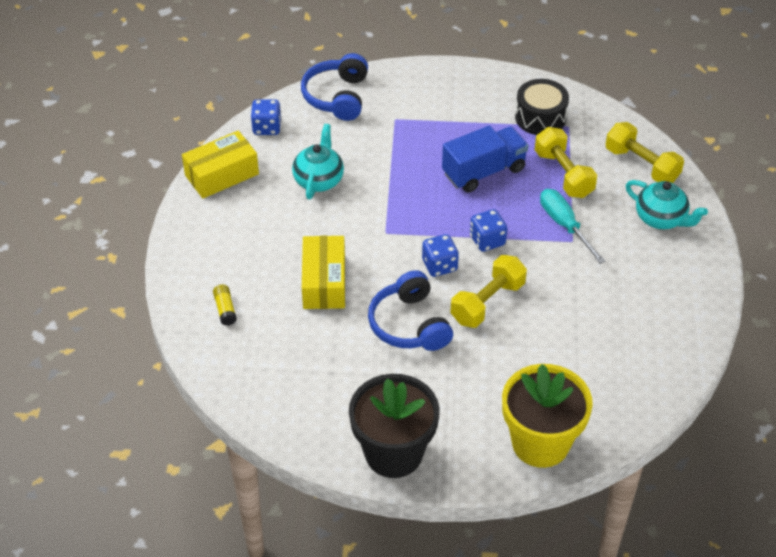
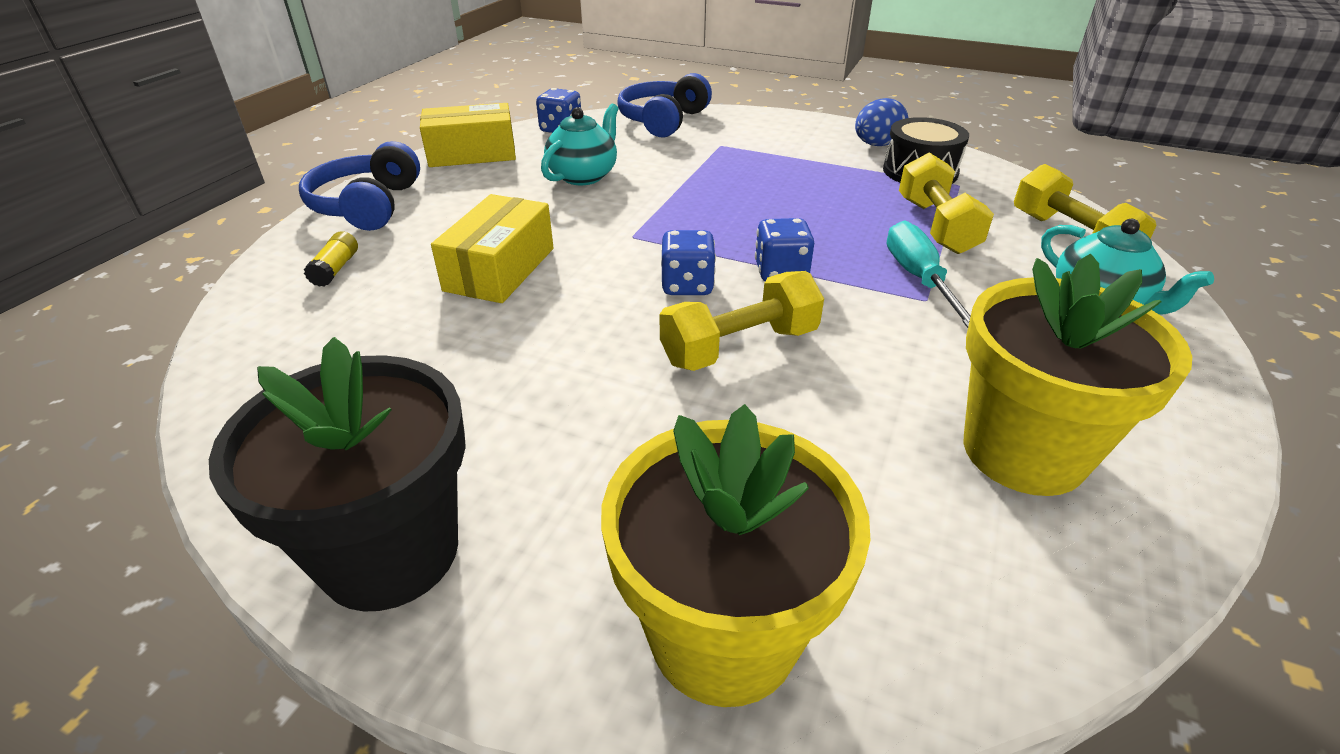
camera: 20 degrees right, 10 degrees down
(409, 324) = (586, 346): blue headphones -> blue headphones (367, 206)
(483, 171) = (814, 204): blue truck -> none
(503, 92) = (876, 145): none -> blue egg
(635, 328) = (1023, 452): none -> yellow flower pot

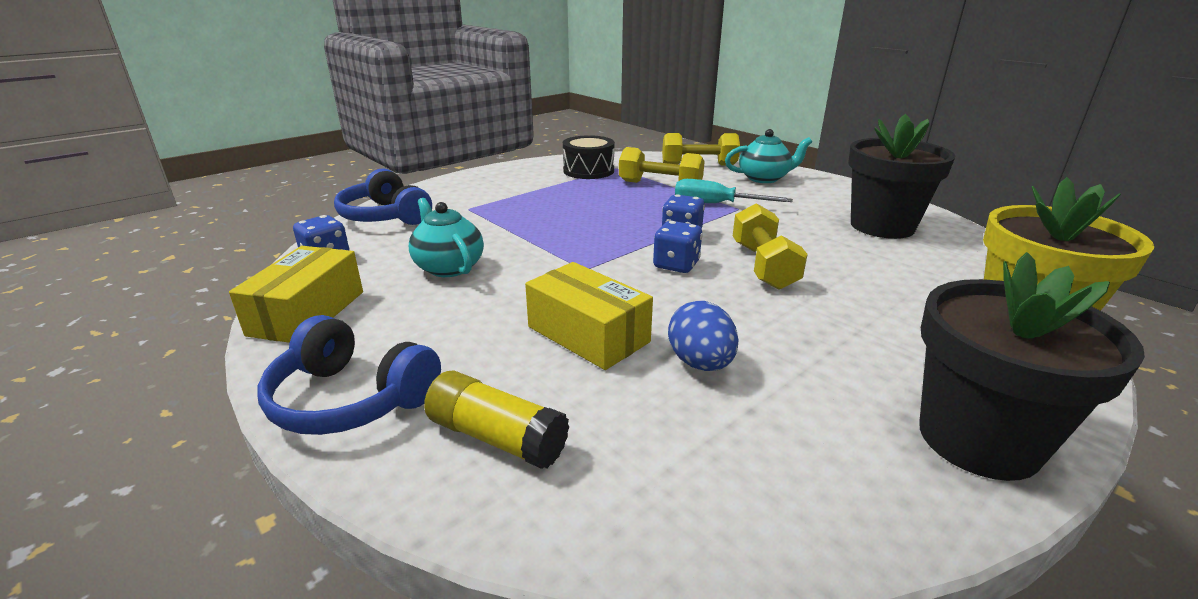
camera: 65 degrees left, 10 degrees down
(336, 269) = (497, 437): yellow glue stick -> yellow glue stick, size x1.66
(876, 145) = (537, 170): blue egg -> blue egg (700, 363)
(1023, 452) = (882, 226): yellow flower pot -> black flower pot

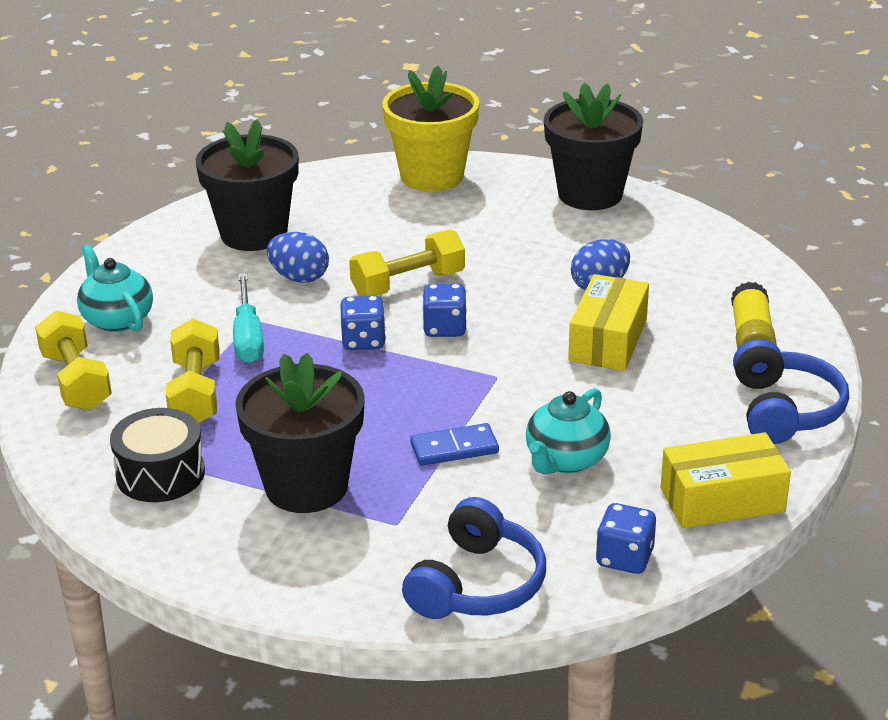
camera: 115 degrees left, 5 degrees up
(514, 236) = (454, 448): none -> blue domino
(533, 195) = (306, 486): none -> black flower pot
(796, 230) = (299, 278): none -> blue egg

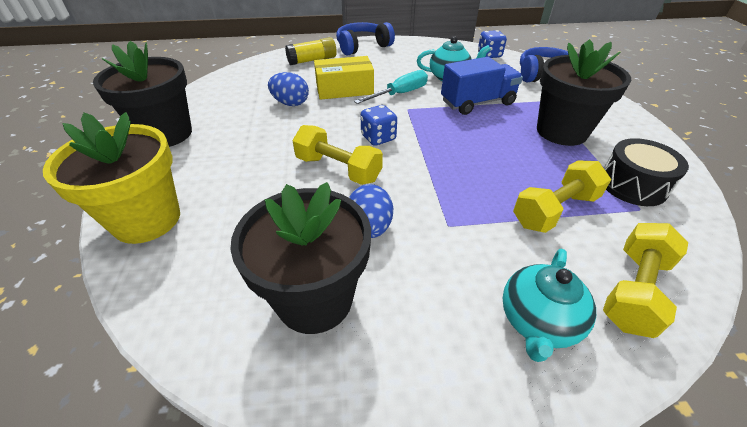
camera: 120 degrees left, 10 degrees up
(248, 337) = (470, 217): turquoise screwdriver -> turquoise screwdriver (400, 94)
(363, 341) = (421, 162): blue dice -> none
(454, 448) = (477, 103): blue domino -> blue truck
(722, 500) = (433, 47): yellow box -> none

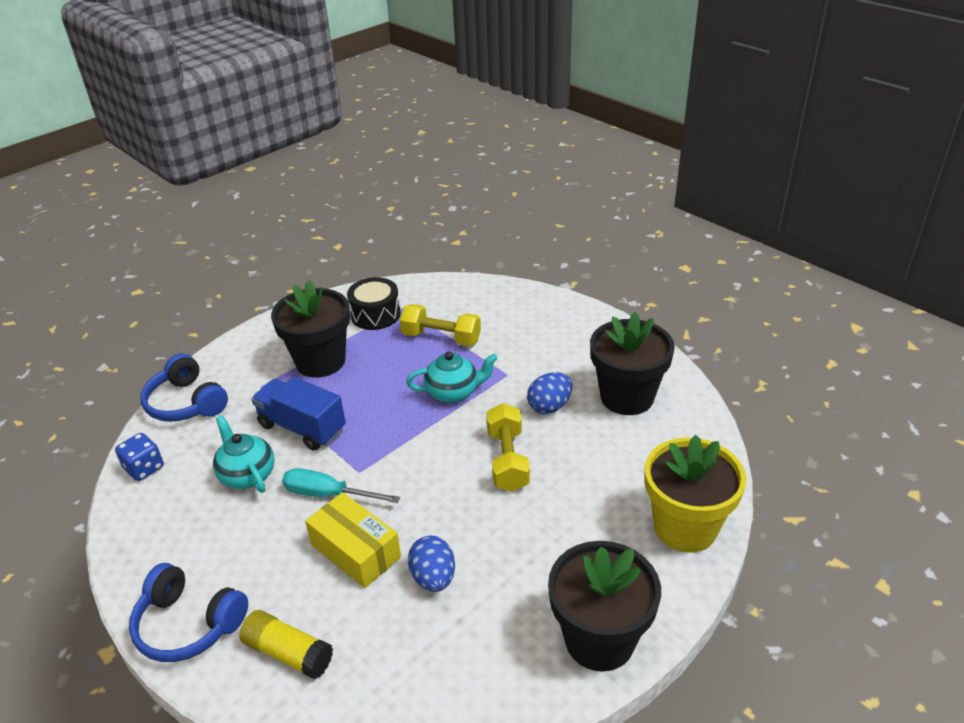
camera: 125 degrees left, 5 degrees down
(378, 138) = (435, 462): blue dice -> none
(537, 321) = (543, 320): turquoise teapot -> turquoise teapot (453, 392)
(633, 290) = (485, 298): yellow dumbbell -> none

